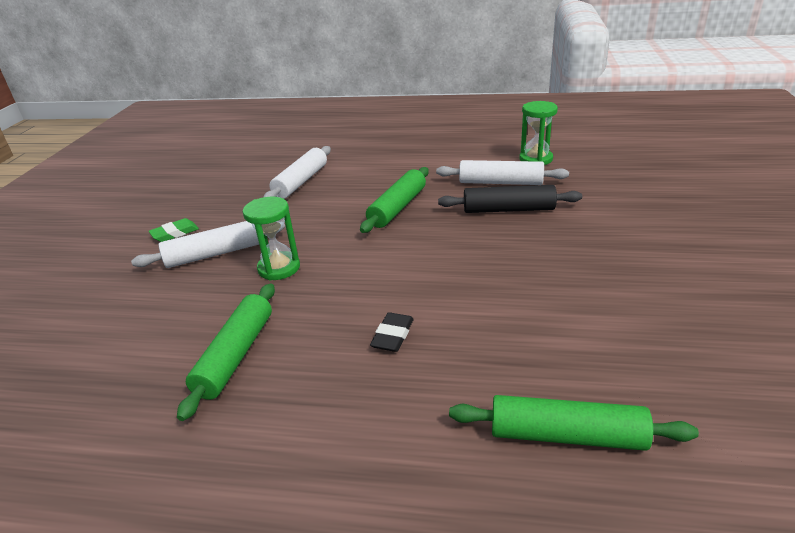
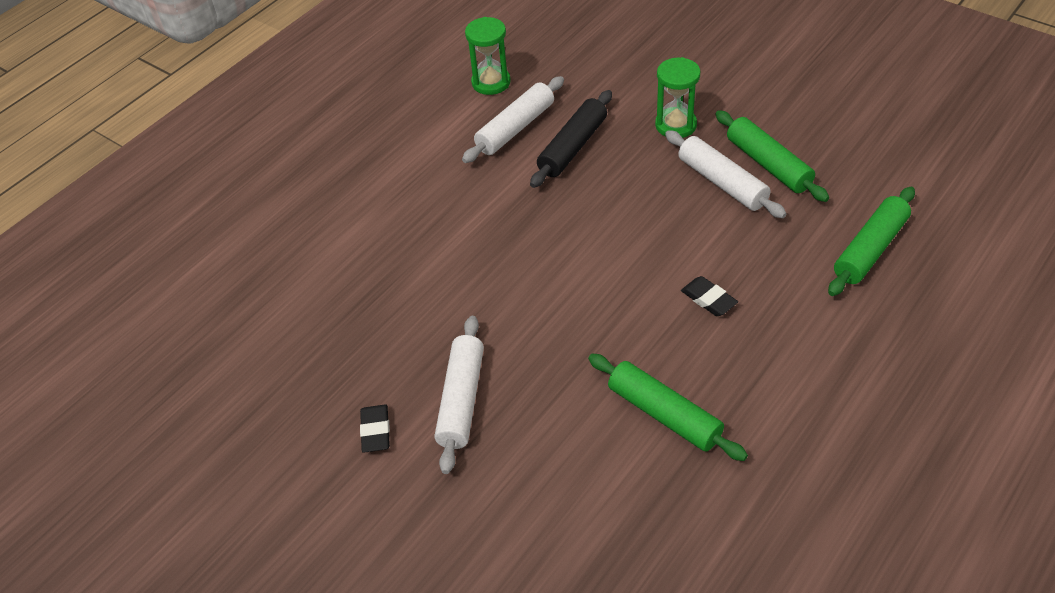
camera: 60 degrees left, 15 degrees up
(175, 233) = (375, 431): green eraser -> black eraser
(279, 268) = (538, 349): green hourglass -> green hourglass (675, 125)
(301, 182) = (350, 281): white rolling pin -> white rolling pin (722, 182)
(398, 207) = (496, 221): green rolling pin -> green rolling pin (768, 164)

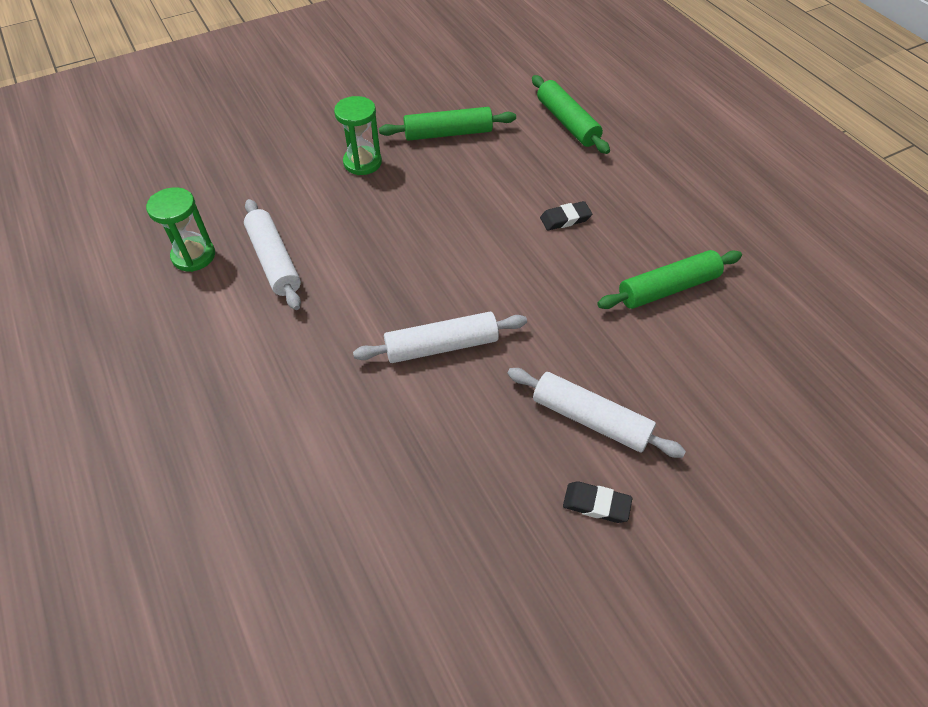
camera: 70 degrees left, 5 degrees up
(572, 147) = (333, 232): black rolling pin -> none
(722, 182) = (448, 163): white rolling pin -> white rolling pin (441, 346)

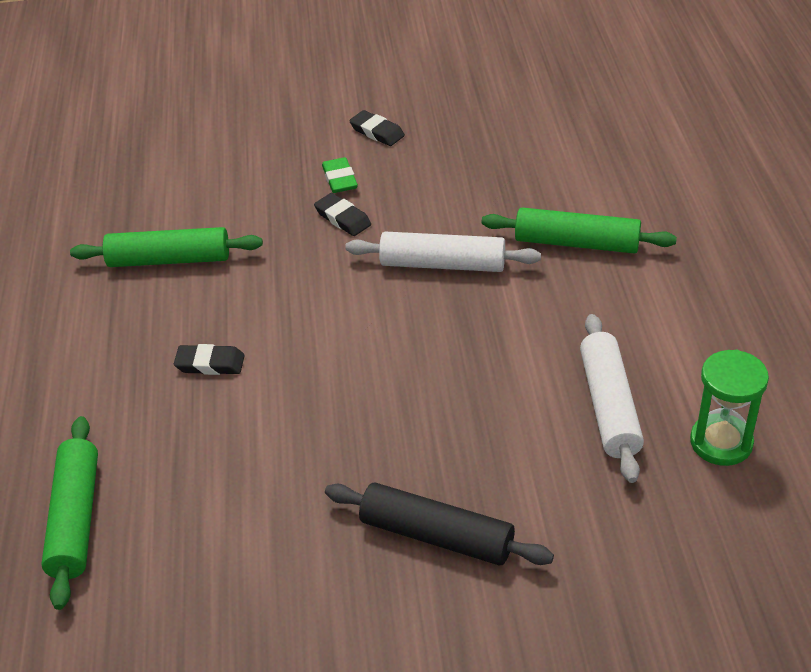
camera: 155 degrees left, 10 degrees down
(362, 163) = (436, 535): green hourglass -> black rolling pin
(448, 133) = (273, 555): green rolling pin -> green rolling pin (576, 243)
(556, 371) = (343, 218): none -> black eraser
(590, 419) = (340, 179): white rolling pin -> green eraser

